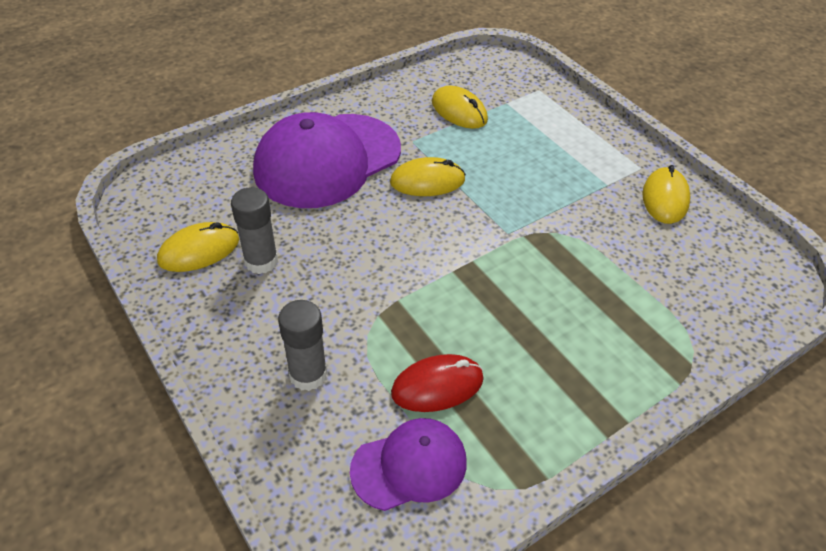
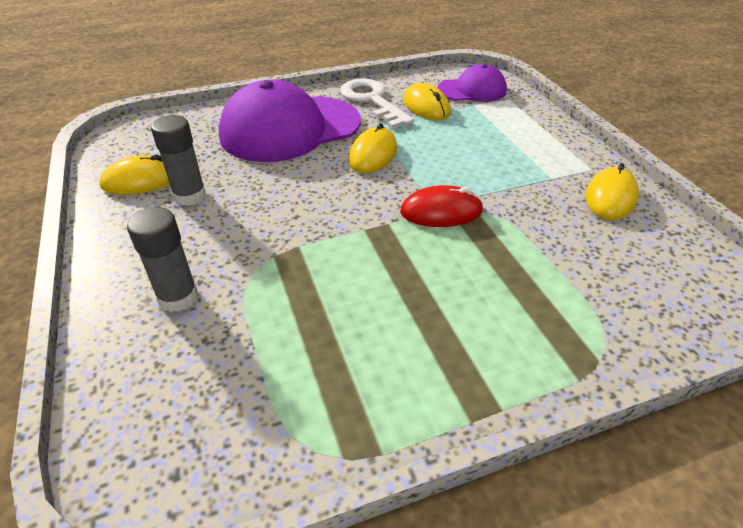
camera: 15 degrees right, 5 degrees down
(399, 111) = (372, 101): none -> white key
(409, 466) = (233, 406): purple cap -> purple cap (472, 90)
(427, 181) = (373, 154): yellow mouse -> yellow mouse turned 75 degrees counterclockwise
(437, 386) = (301, 331): red mouse -> red mouse (441, 211)

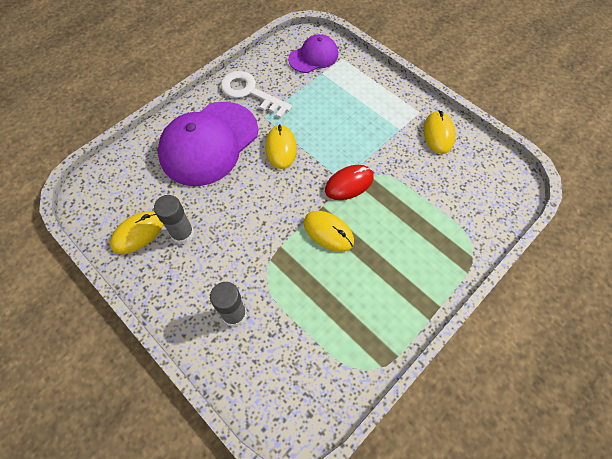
camera: 25 degrees left, 20 degrees up
(426, 106) = (291, 85): yellow mouse -> yellow mouse (328, 232)

